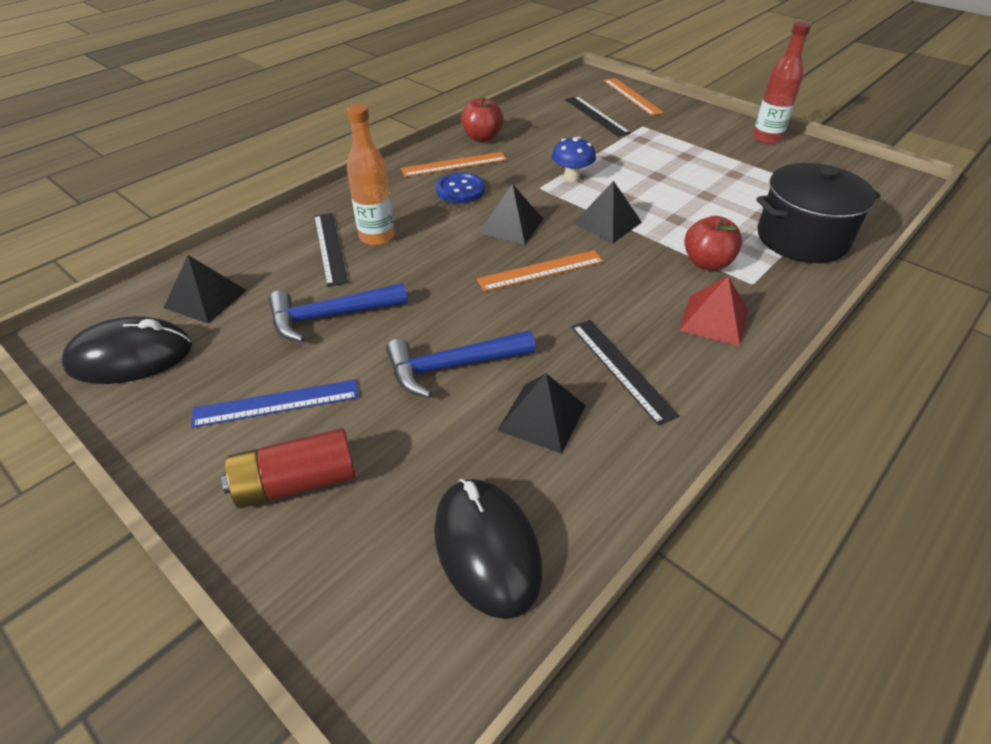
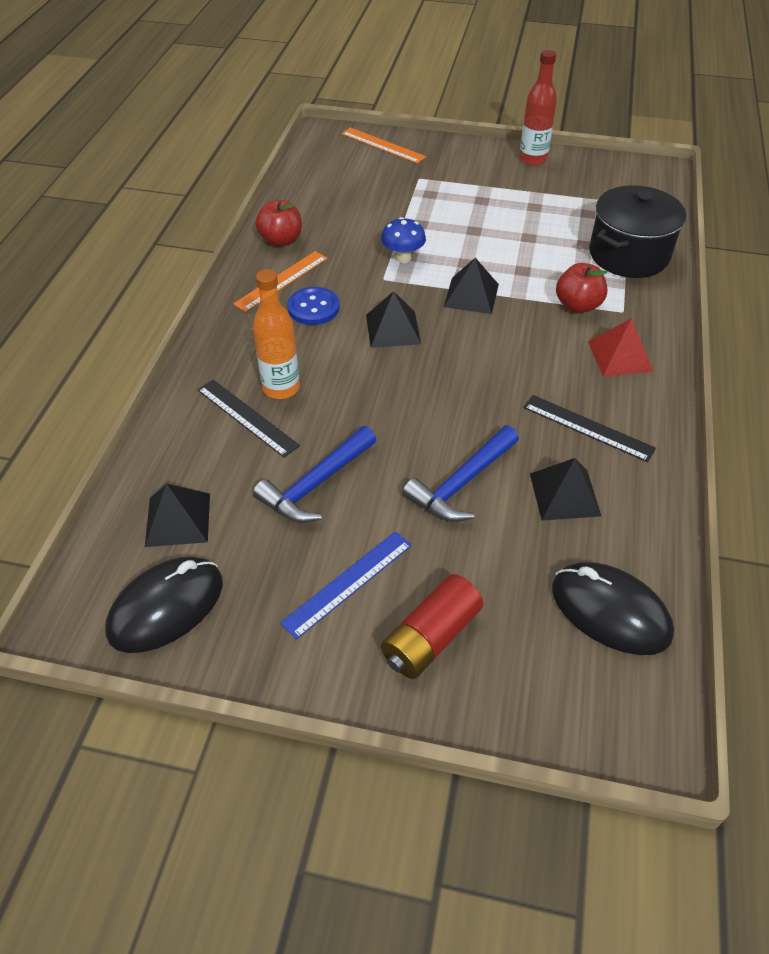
camera: 30 degrees left, 5 degrees up
(541, 270) = (456, 364): orange ruler -> none
(596, 116) = (368, 179): black ruler -> none

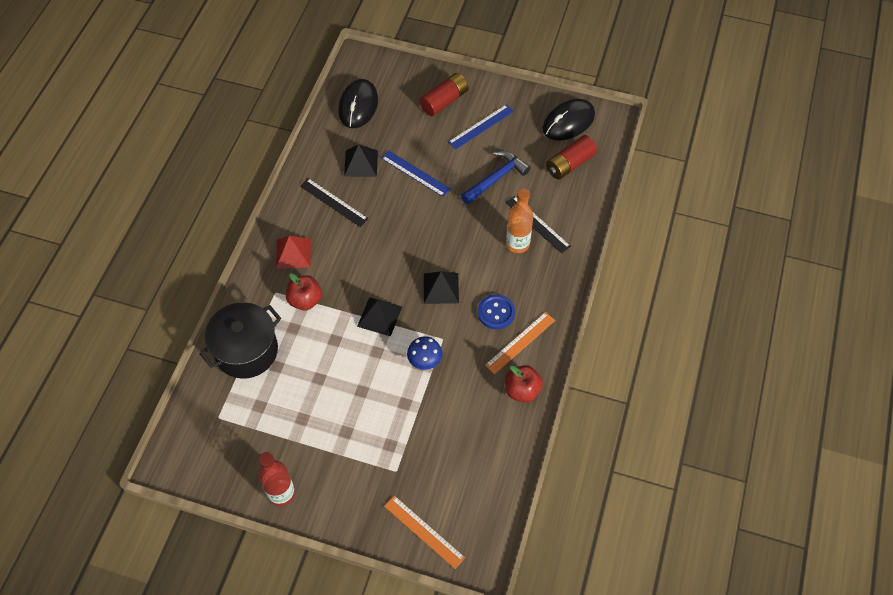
camera: 175 degrees left, 10 degrees up
(178, 519) = (569, 164): black pyramid -> red battery
(461, 483) = (415, 173): blue hammer -> blue ruler
(610, 611) = (358, 106): black mouse -> black mouse turned 60 degrees clockwise

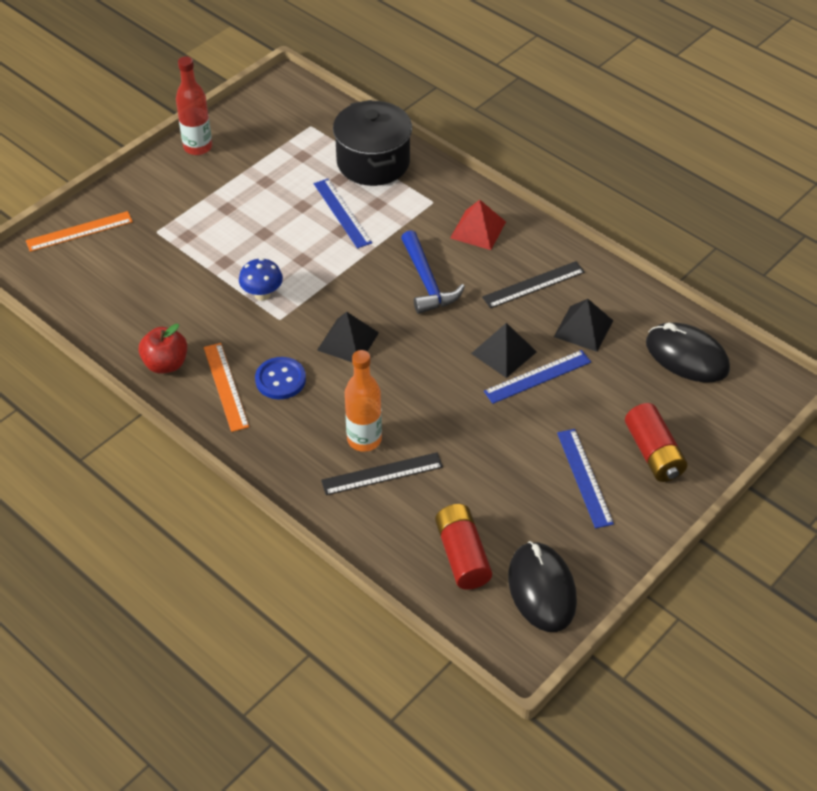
camera: 115 degrees right, 10 degrees down
(305, 300) = (407, 222): red apple -> none
(314, 347) = (342, 213): none -> blue ruler
(379, 316) = (345, 275): black pyramid -> black pyramid (503, 352)
(496, 178) = (483, 459): blue hammer -> blue hammer (427, 282)

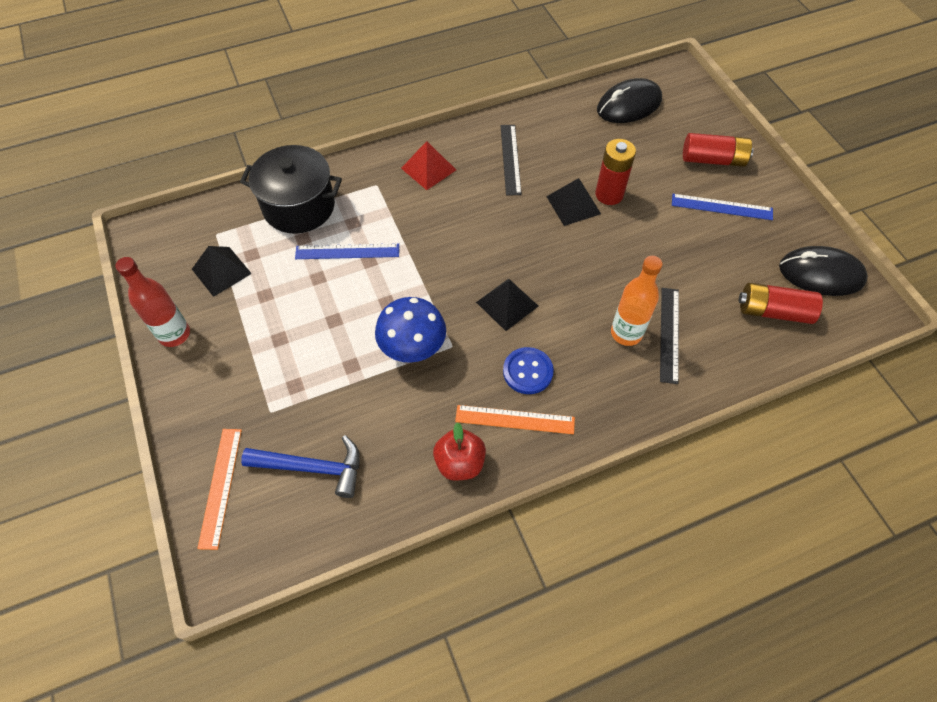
camera: 65 degrees left, 10 degrees up
(262, 294) = (413, 349): blue mushroom -> blue mushroom, size x1.53
(427, 282) = (468, 224): blue hammer -> blue hammer (312, 468)
(537, 377) = (609, 194): blue ruler -> red battery
(583, 328) = (572, 149): black pyramid -> black pyramid (221, 271)

